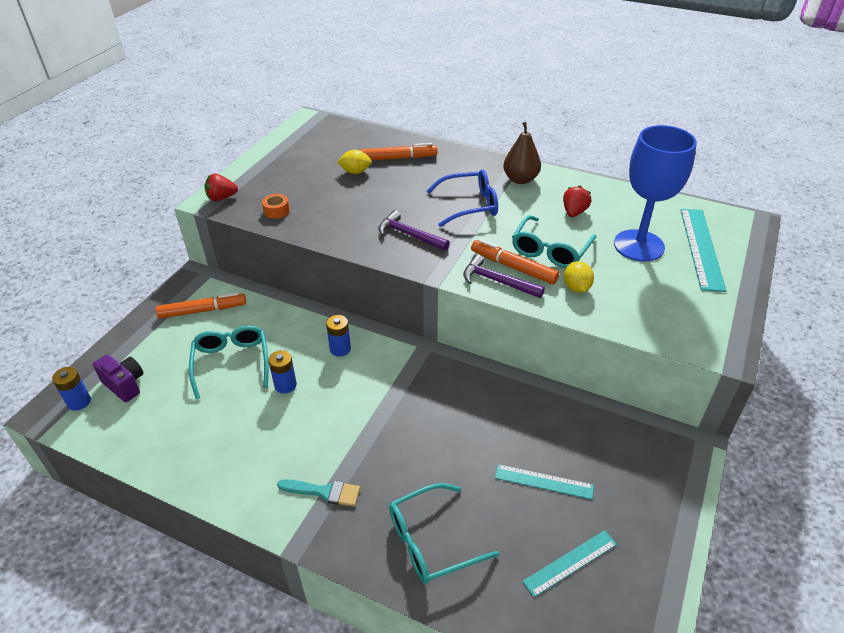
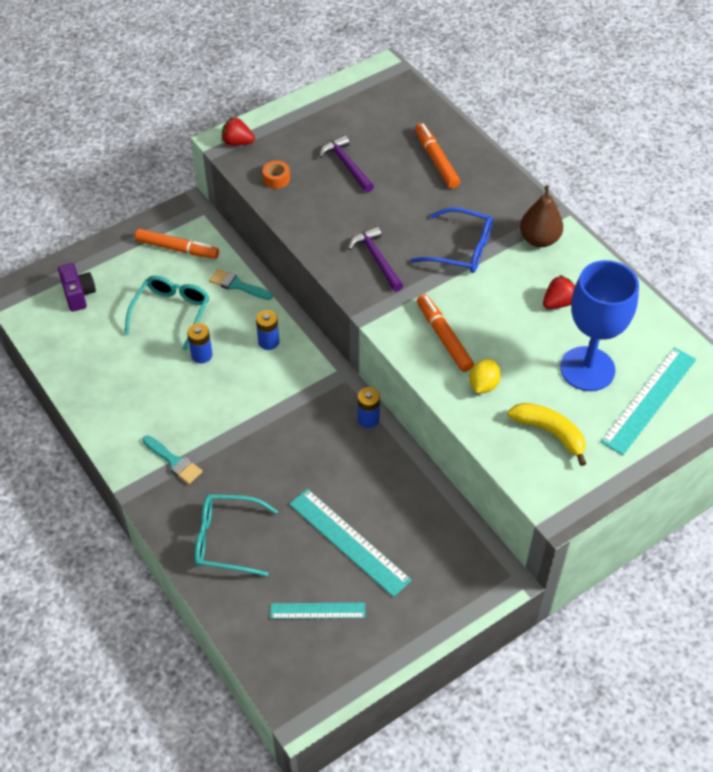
camera: 30 degrees right, 10 degrees up
(79, 402) = (38, 294): blue battery -> blue battery (368, 419)
(279, 317) = (237, 285): none -> turquoise brush
(355, 172) = (381, 161): yellow lemon -> none
(398, 158) = (436, 160): orange marker -> orange marker turned 135 degrees counterclockwise
(497, 281) = (417, 345): purple hammer -> purple hammer (347, 165)
(544, 481) = (349, 541): turquoise ruler -> turquoise ruler, size x1.62
(550, 251) = (494, 335): turquoise glasses -> none
(659, 300) = (550, 433): none -> yellow banana

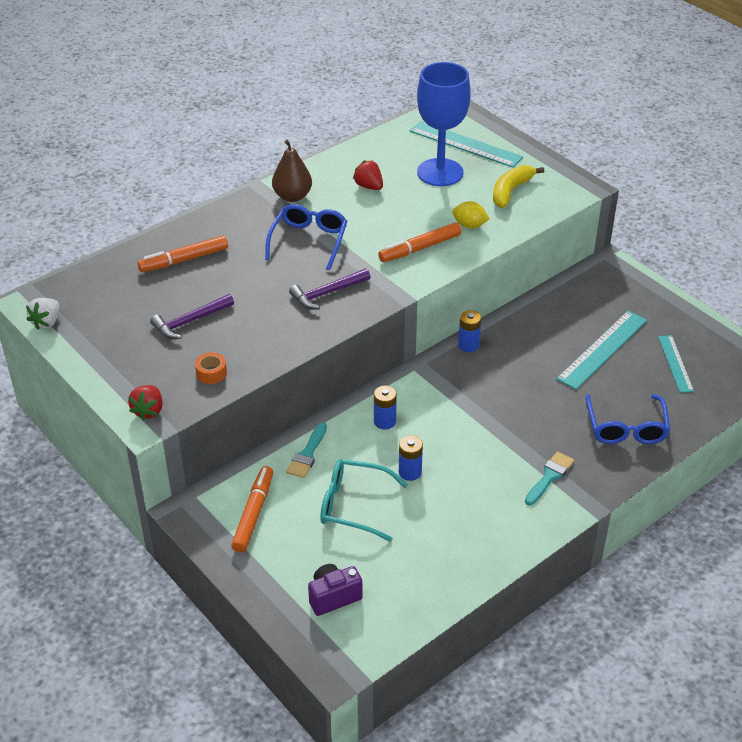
camera: 95 degrees left, 10 degrees down
(225, 540) = (626, 428): turquoise glasses -> blue glasses
(357, 80) = (46, 322): none -> white strawberry

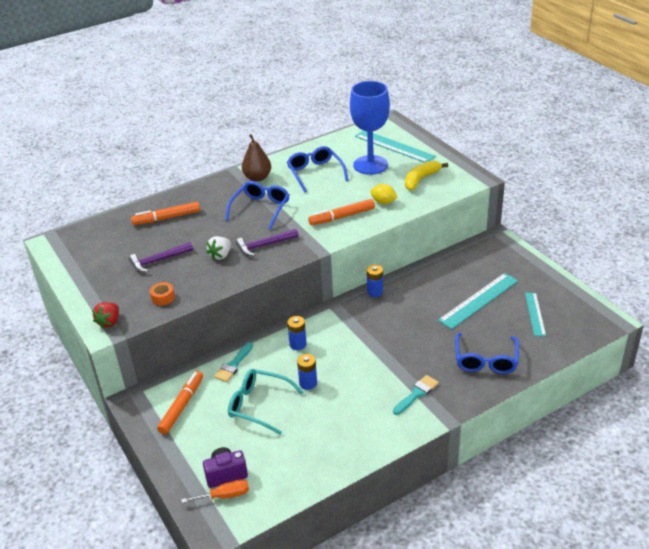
camera: 10 degrees right, 5 degrees down
(46, 322) = (56, 256): white strawberry -> white strawberry (221, 255)
(339, 624) = (224, 496): none -> orange screwdriver
(369, 186) = (315, 173): red strawberry -> blue glasses

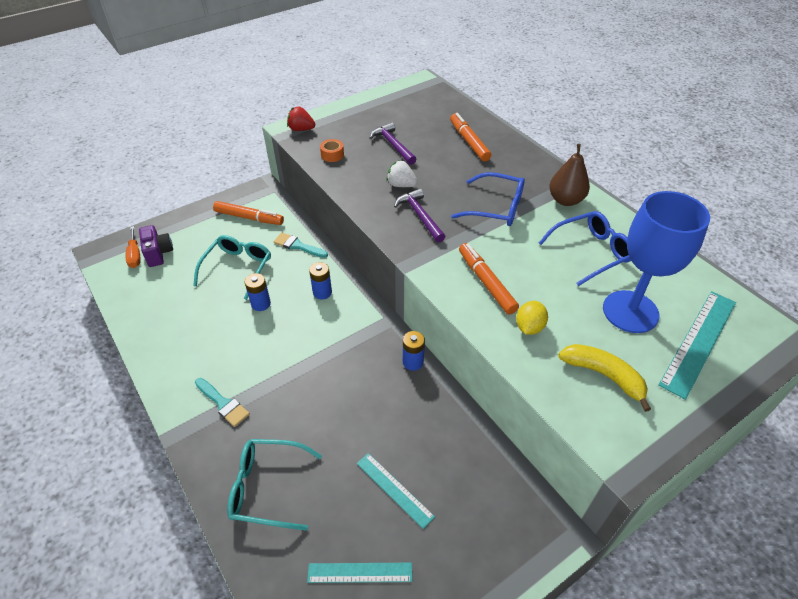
camera: 85 degrees right, 10 degrees up
(478, 300) = (394, 489): turquoise ruler -> turquoise ruler, size x0.62
(486, 361) = (266, 487): blue glasses -> turquoise glasses

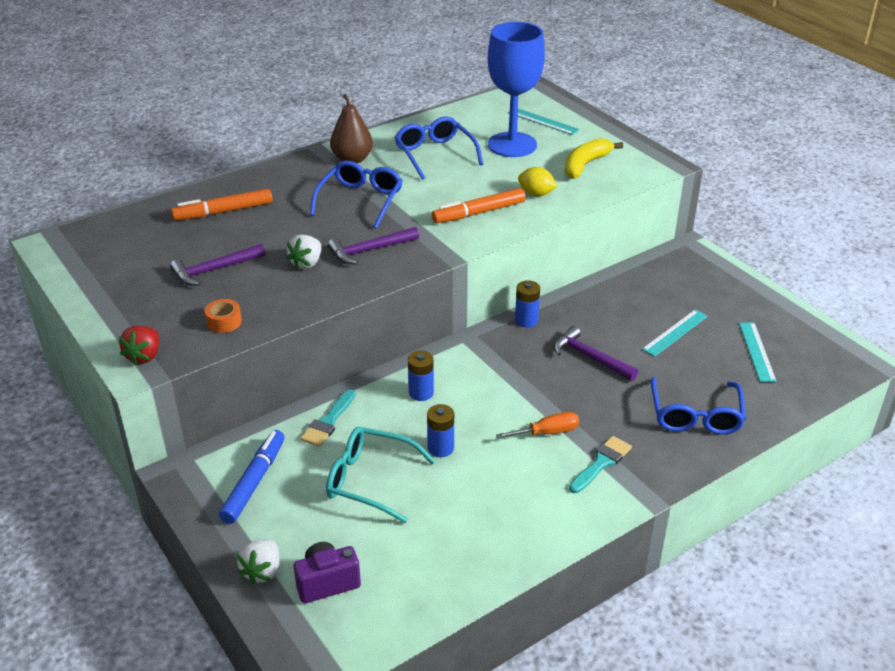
camera: 90 degrees left, 10 degrees down
(135, 255) = (327, 615): orange screwdriver -> orange screwdriver (547, 432)
(177, 227) = (262, 571): none -> white strawberry
(249, 218) = (254, 482): orange marker -> blue marker
(266, 487) = (695, 416): turquoise glasses -> blue glasses
(358, 408) = (590, 357): none -> purple hammer
(698, 342) = (543, 121): turquoise ruler -> turquoise ruler, size x0.62

